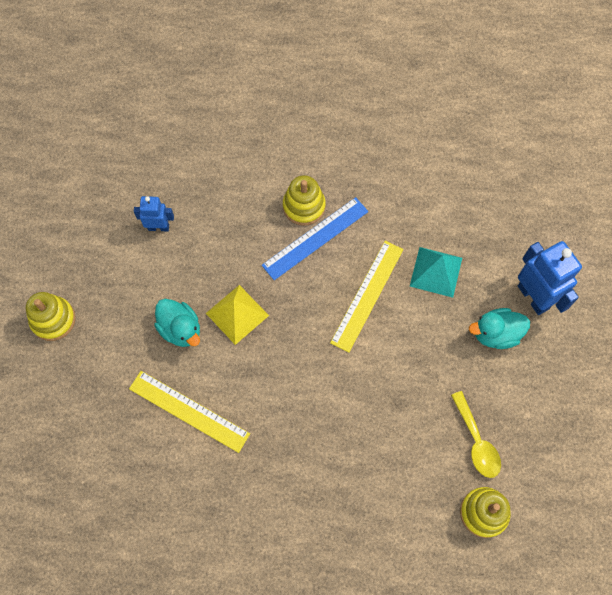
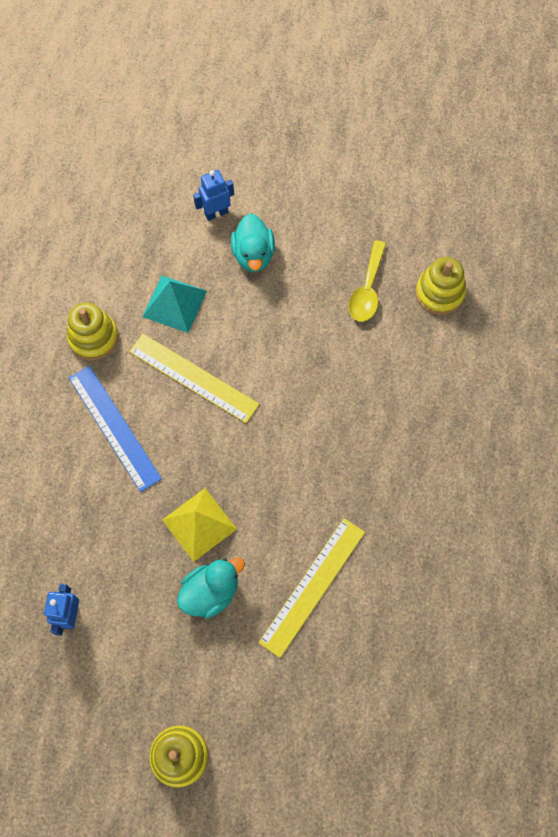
camera: 85 degrees left, 0 degrees up
(304, 206) = (70, 437): yellow stacking toy -> yellow stacking toy (93, 338)
(476, 441) = (367, 289): yellow spoon -> yellow spoon turned 120 degrees clockwise
(533, 297) = (216, 213): blue robot -> blue robot, size x0.58

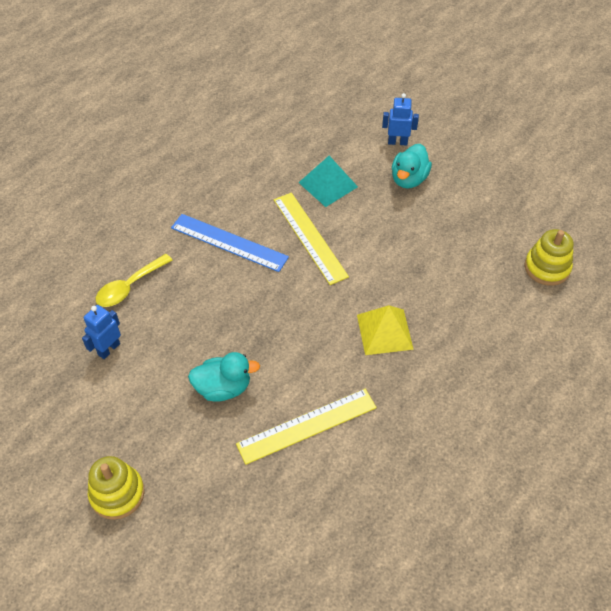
camera: 30 degrees right, 15 degrees down
(93, 338) = (254, 180): yellow stacking toy -> none
(114, 427) = (229, 242): blue ruler -> blue ruler turned 60 degrees counterclockwise
(199, 524) = (247, 336): yellow pyramid -> yellow pyramid (384, 331)
(367, 289) = (486, 239): yellow spoon -> yellow spoon (129, 287)

